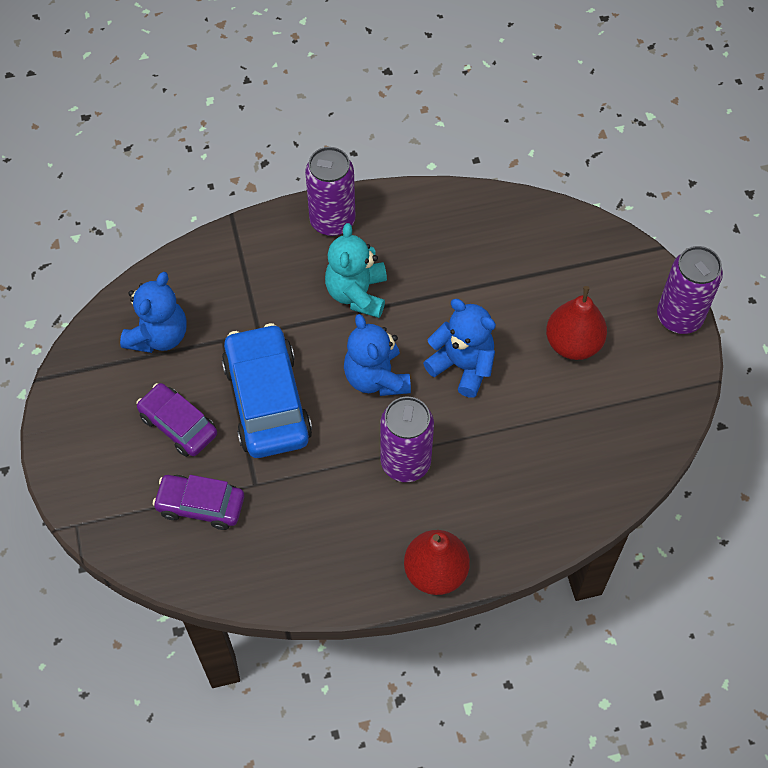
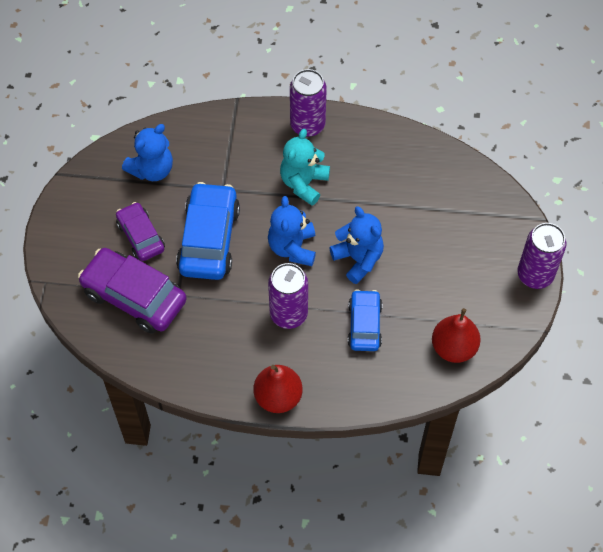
camera: 20 degrees right, 0 degrees up
(200, 505) = (134, 297): purple car -> purple car, size x1.65
(504, 445) = (364, 325): none -> blue car
(573, 343) = (446, 269): red pear -> red pear (453, 348)

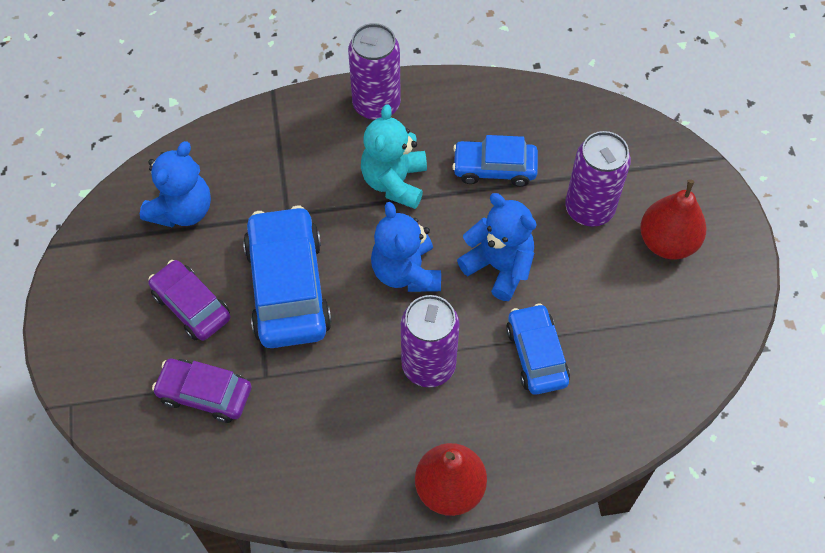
camera: 15 degrees left, 0 degrees up
(134, 297) = (205, 394): purple car -> purple car, size x0.61
(377, 190) = (494, 168): none -> blue car
(453, 348) = (665, 356): red pear -> red pear (667, 242)
(535, 275) = (736, 232): purple can -> purple can (589, 209)

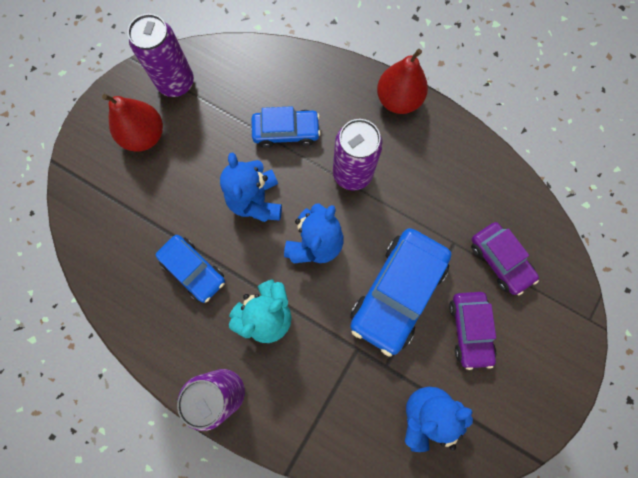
camera: 140 degrees left, 15 degrees up
(536, 355) = (286, 132): blue car -> blue car turned 120 degrees counterclockwise
(589, 209) = (165, 193): purple can -> purple can (176, 83)

